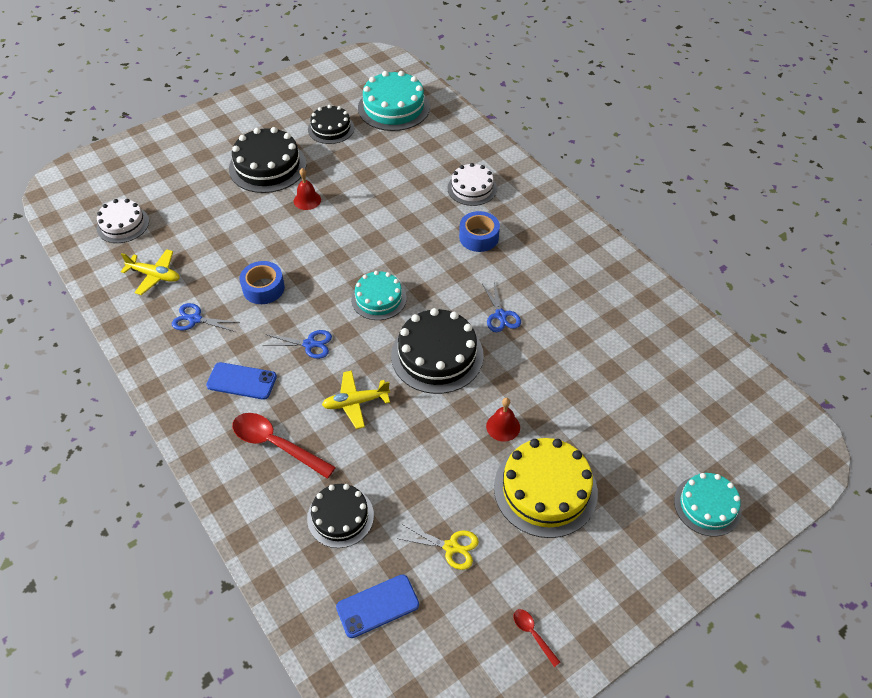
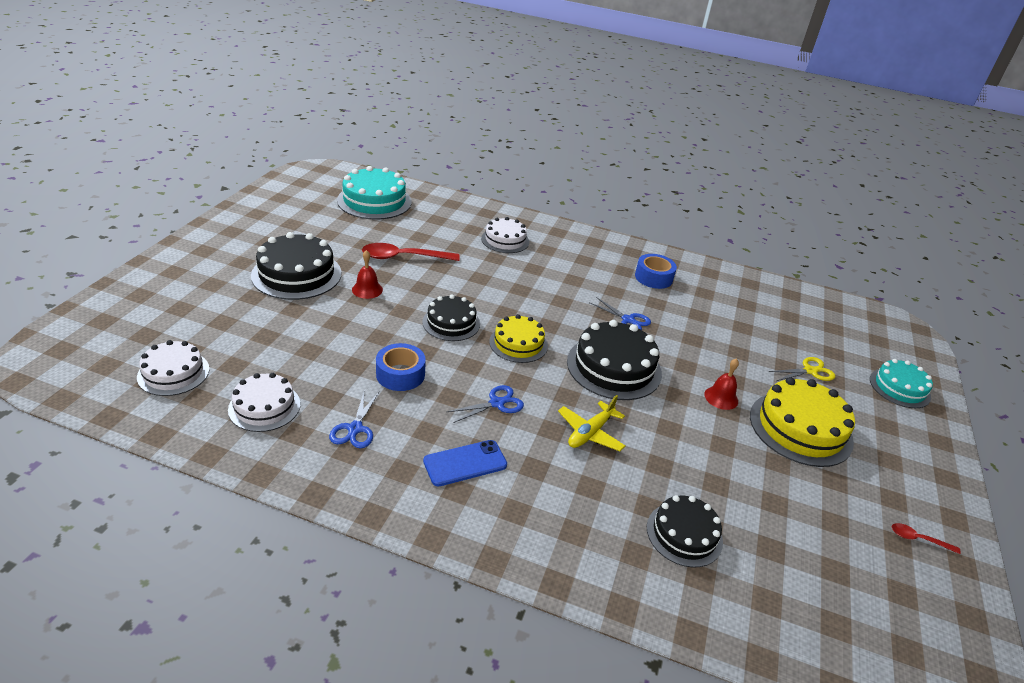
camera: 40 degrees left, 15 degrees down
(154, 275) = (264, 407): yellow plane -> white cake
(195, 319) = (355, 429): blue scissors -> blue scissors turned 60 degrees counterclockwise
(276, 444) = (559, 503): red spoon -> red spoon (403, 257)
(331, 128) = (331, 229): black cake -> black cake (451, 323)
(377, 606) = (798, 591): blue phone -> none
(378, 298) = (518, 343): turquoise cake -> yellow cake
(451, 547) = (792, 508): yellow scissors -> yellow scissors (810, 371)
(479, 237) = (549, 272): blue tape -> blue tape (653, 277)

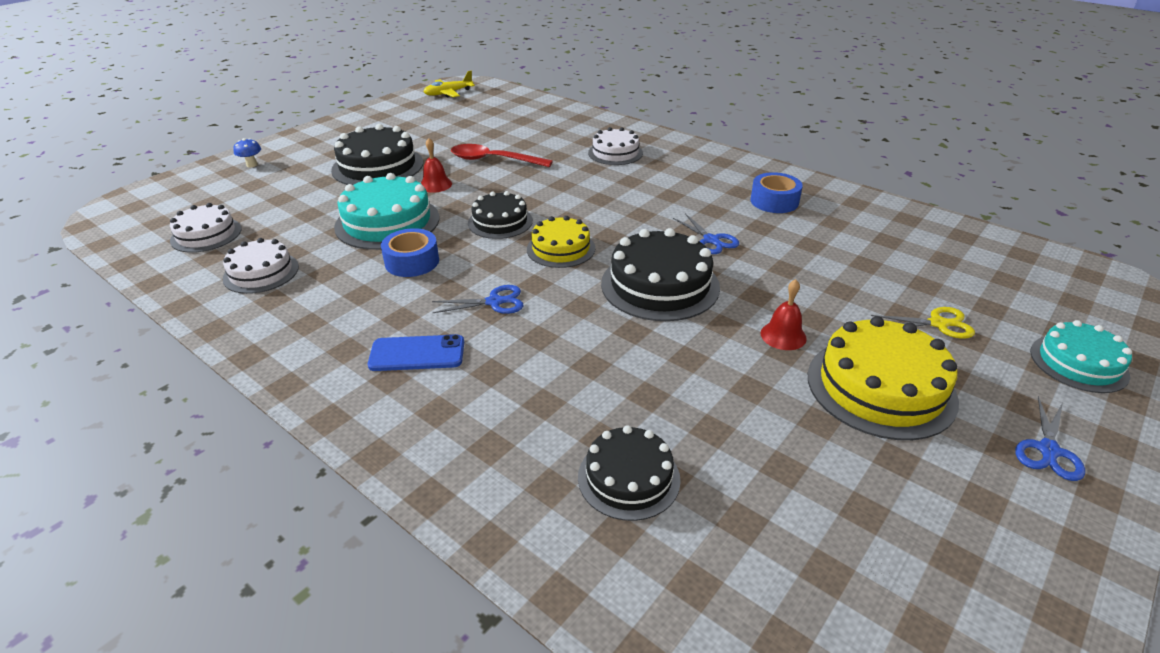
camera: 25 degrees right, 0 degrees up
(160, 285) = (252, 165): none -> blue mushroom
(355, 429) = (329, 304): blue scissors -> blue scissors (1048, 450)
(374, 201) = (500, 111): turquoise cake -> turquoise cake (387, 222)
(590, 433) = (583, 347): yellow plane -> yellow plane (448, 93)
(918, 539) = (997, 563): red spoon -> none

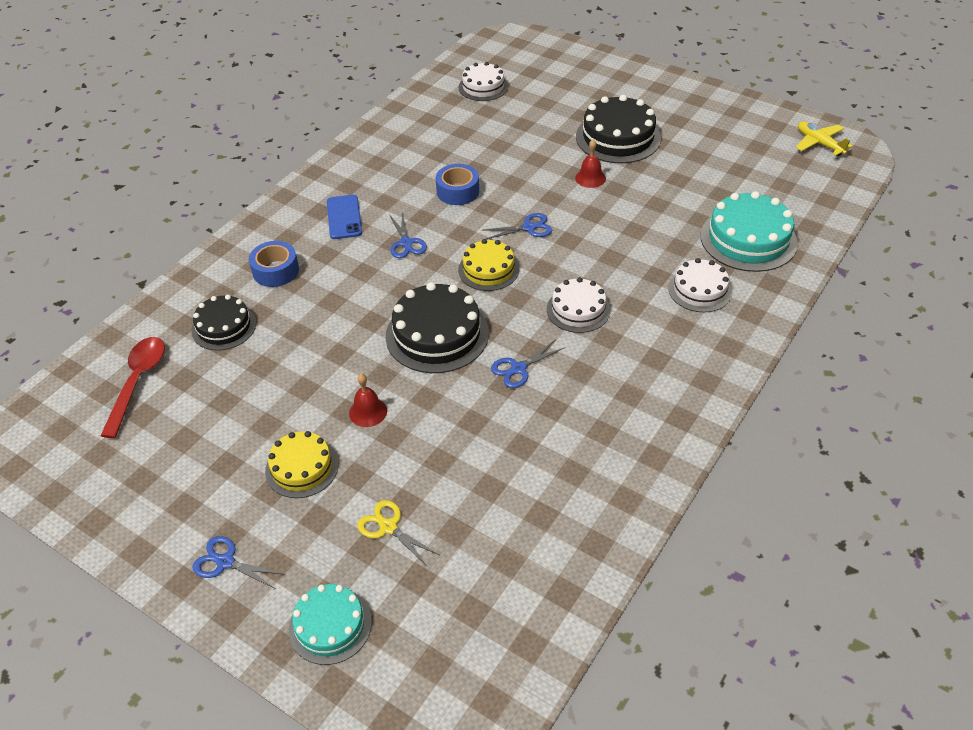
camera: 85 degrees right, 10 degrees up
(252, 165) = (601, 72): blue mushroom -> none
(261, 272) = (435, 126): white cake -> white cake (578, 309)
(387, 222) = (517, 166): turquoise cake -> turquoise cake (748, 239)
(493, 160) = (653, 204): red spoon -> red spoon (138, 382)
(500, 222) = (529, 227): black cake -> blue scissors
(774, 201) = (612, 423): blue tape -> blue tape (276, 271)
(880, 387) = (302, 467): yellow cake -> yellow cake, size x0.63
(938, 324) = (388, 527): yellow scissors -> yellow scissors turned 135 degrees clockwise

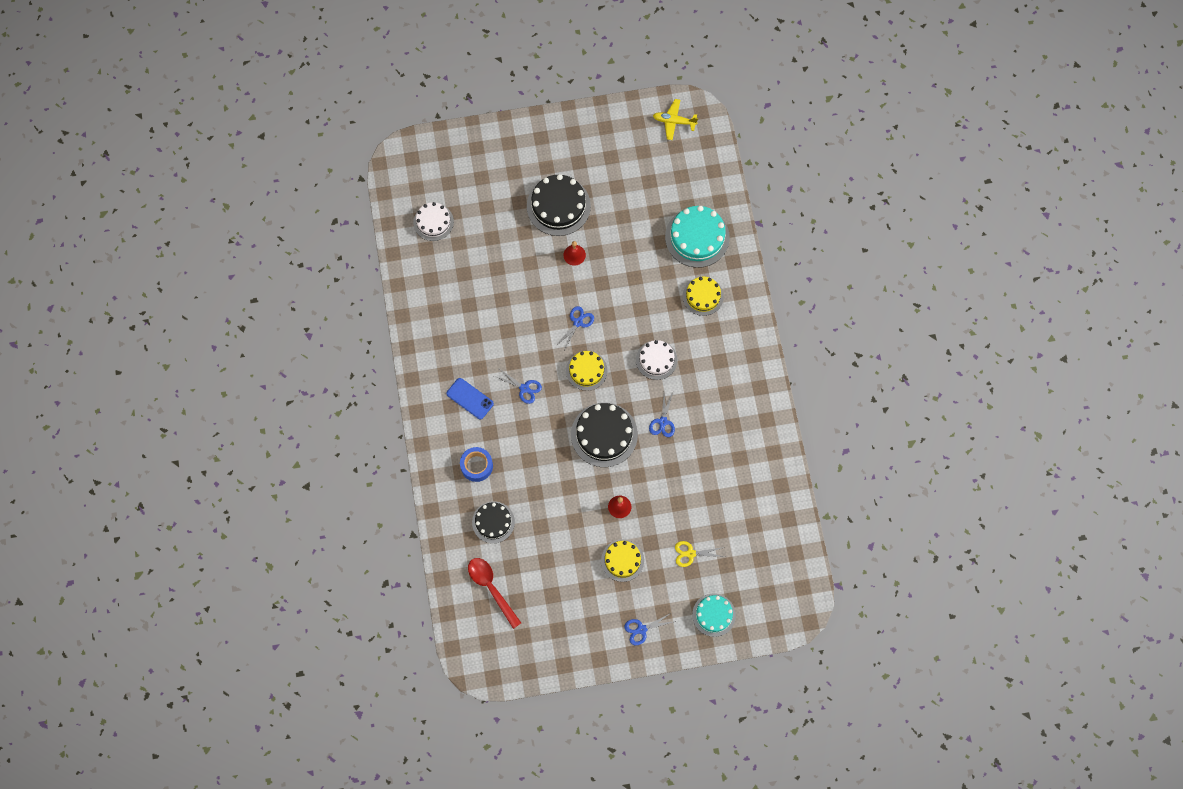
camera: 45 degrees left, 25 degrees up
(458, 191) = (511, 326): blue tape -> none
(700, 290) = (703, 296): white cake -> yellow cake

